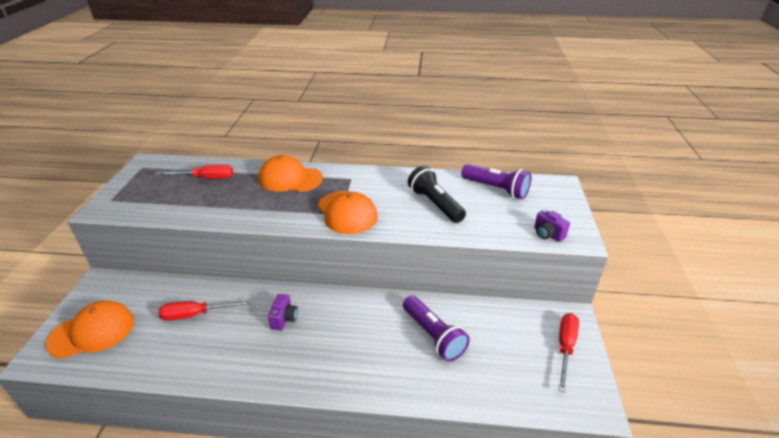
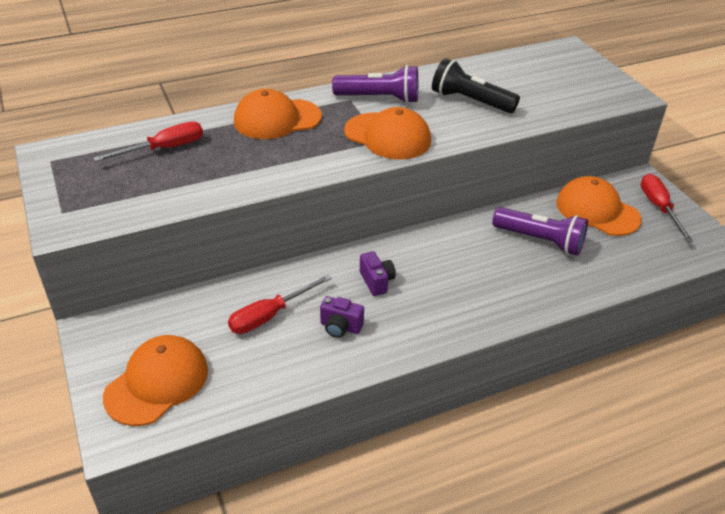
camera: 30 degrees left, 5 degrees up
(496, 189) = (514, 69): purple flashlight -> purple flashlight (379, 98)
(505, 329) = (597, 211): none -> orange cap
(548, 234) = (602, 99): purple camera -> purple camera (340, 327)

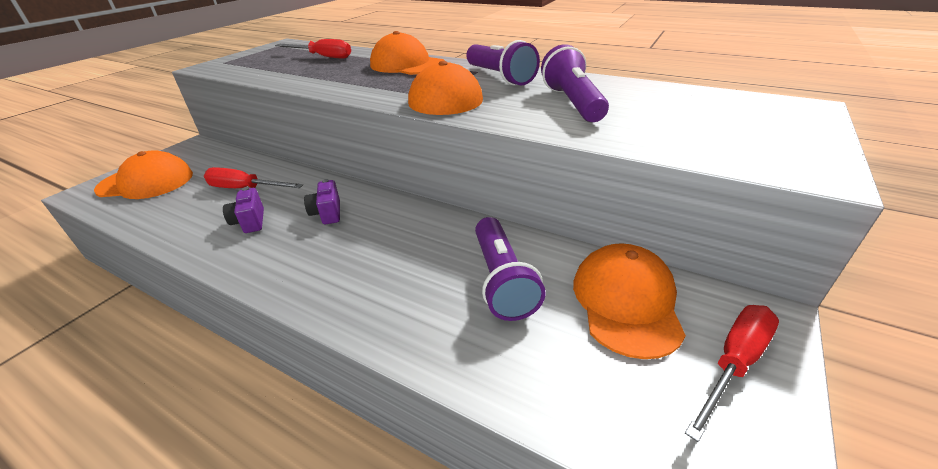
camera: 55 degrees right, 5 degrees down
(376, 281) = (327, 213): purple camera -> purple camera turned 135 degrees clockwise
(470, 101) = (572, 103): black flashlight -> purple flashlight

